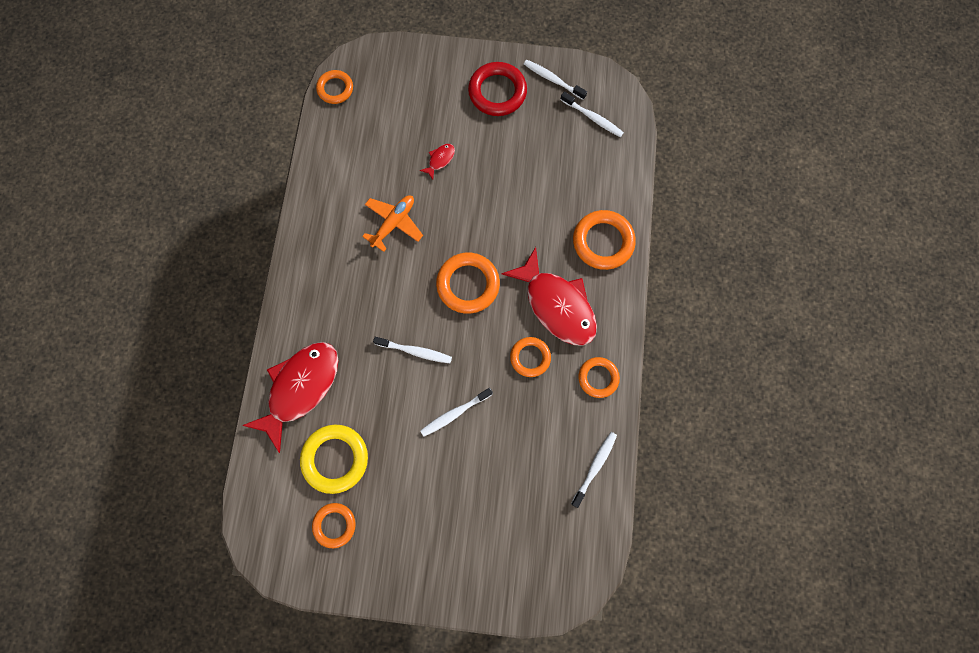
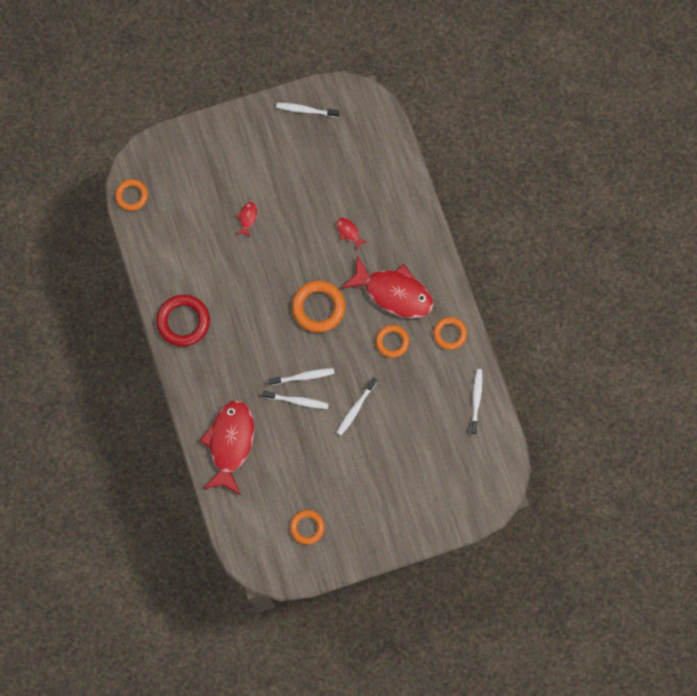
camera: 25 degrees left, 0 degrees up
(335, 459) = (283, 481): yellow ring -> none
(394, 223) = (236, 285): orange plane -> none
(497, 92) = (266, 140): red ring -> red ring (183, 321)
(538, 220) = (348, 232): none -> red fish
(593, 118) = (353, 129): white toothbrush -> white toothbrush (297, 401)
(603, 242) = (406, 227): orange ring -> none

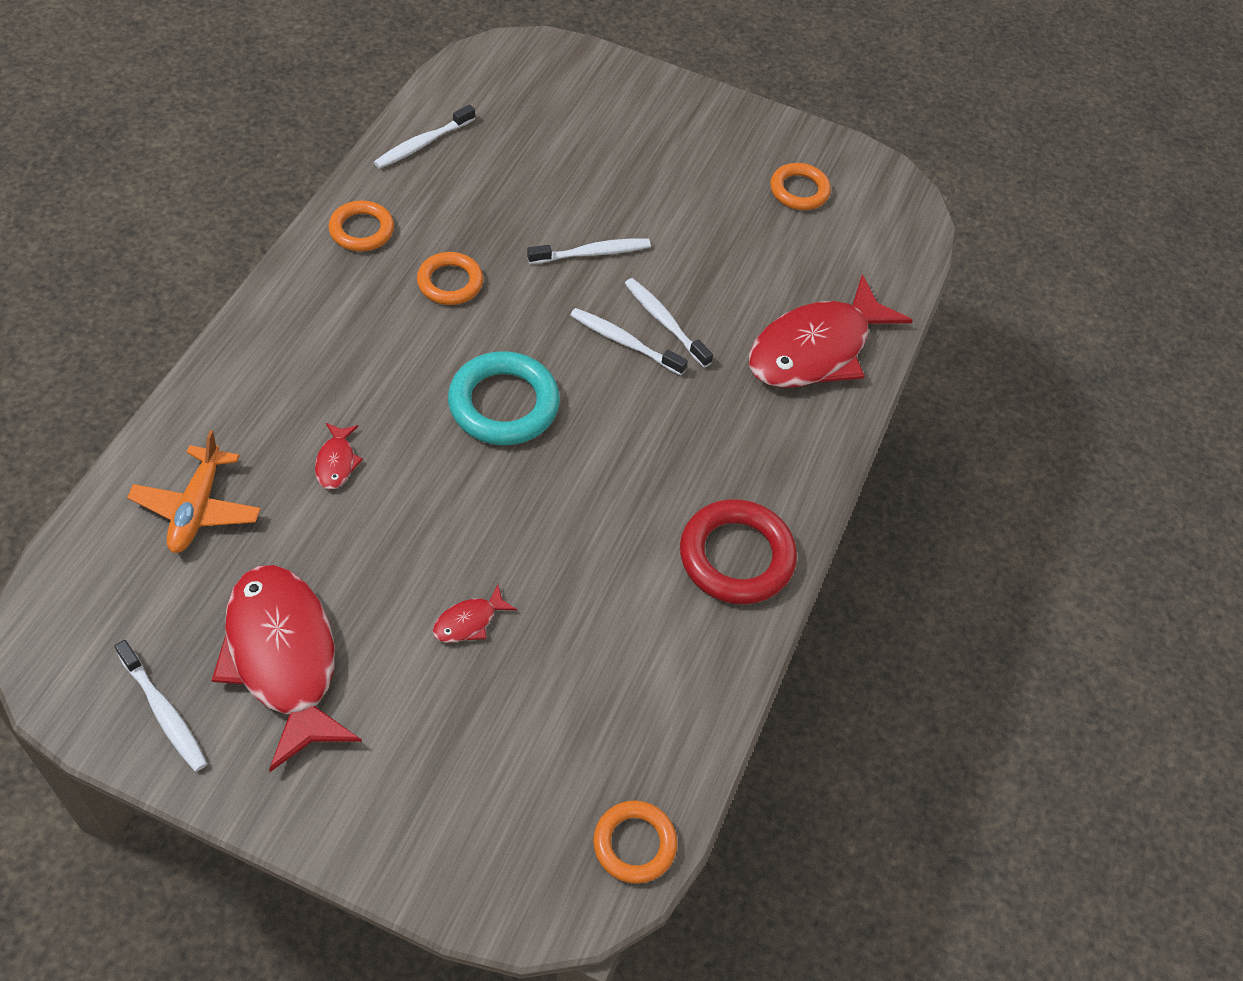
camera: 145 degrees left, 20 degrees down
(318, 308) = (503, 404): orange ring -> turquoise ring
(372, 176) = (197, 508): none -> orange plane
(393, 293) = (373, 334): red fish -> red fish (283, 658)

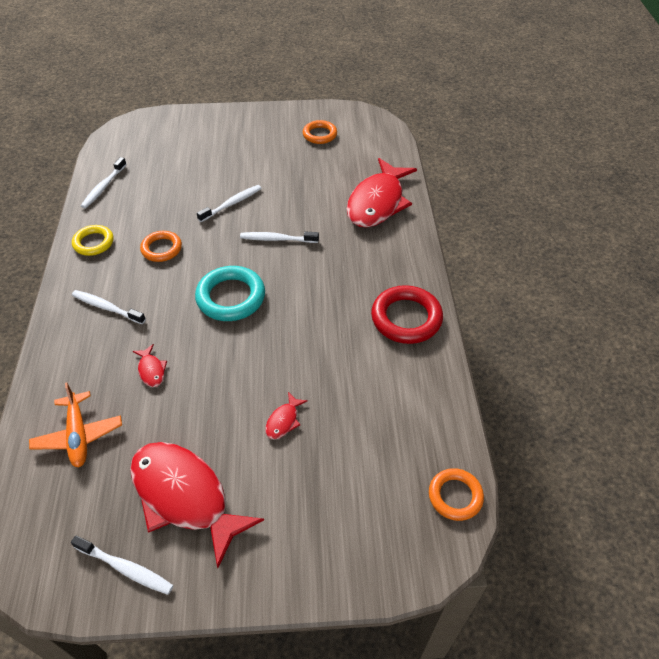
camera: 20 degrees left, 5 degrees down
(361, 230) = (93, 243): orange ring -> yellow ring
(665, 322) = (292, 221): white toothbrush -> white toothbrush (107, 307)

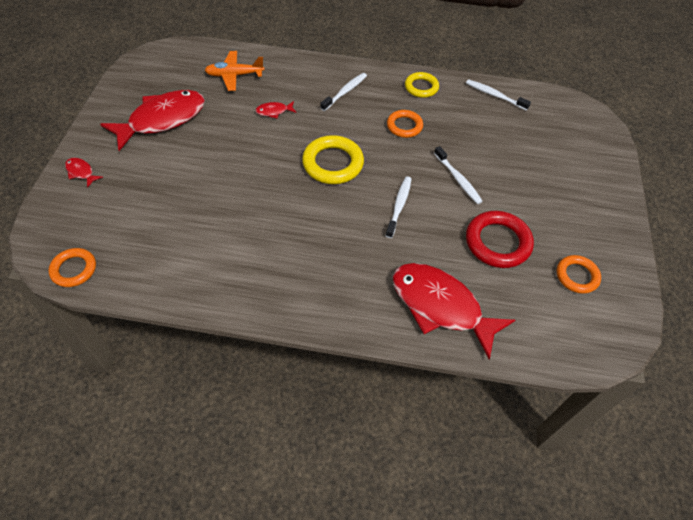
camera: 100 degrees right, 5 degrees up
(125, 568) = (130, 91): white toothbrush -> none
(231, 297) = (333, 163): turquoise ring -> yellow ring
(283, 421) = (194, 178): red fish -> red fish (81, 172)
(406, 318) = (263, 287): red ring -> red ring (497, 242)

